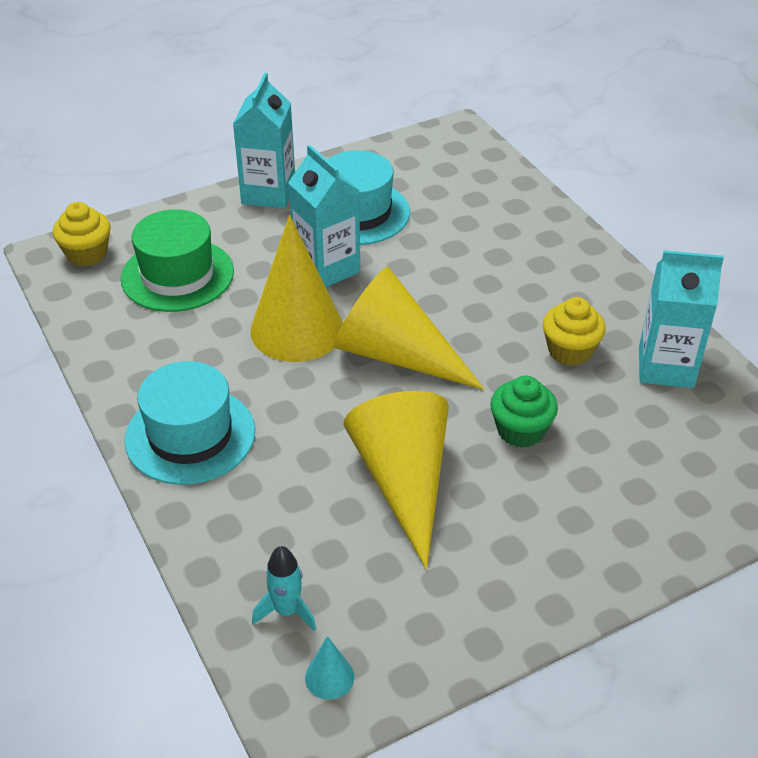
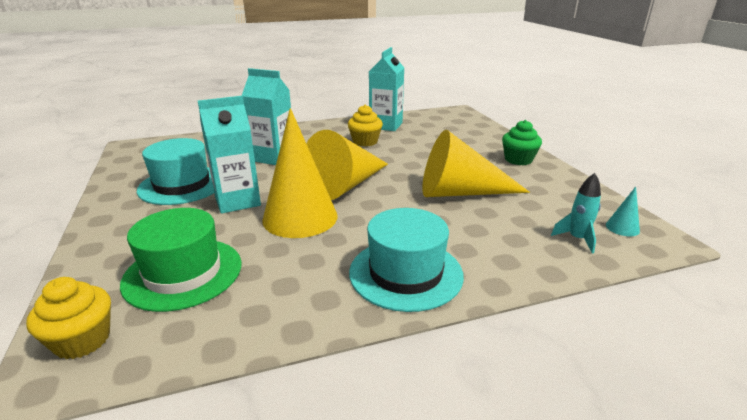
camera: 80 degrees left, 15 degrees down
(268, 193) = (112, 219): turquoise carton -> turquoise carton (273, 157)
(520, 430) = (423, 159): green cupcake -> green cupcake (518, 160)

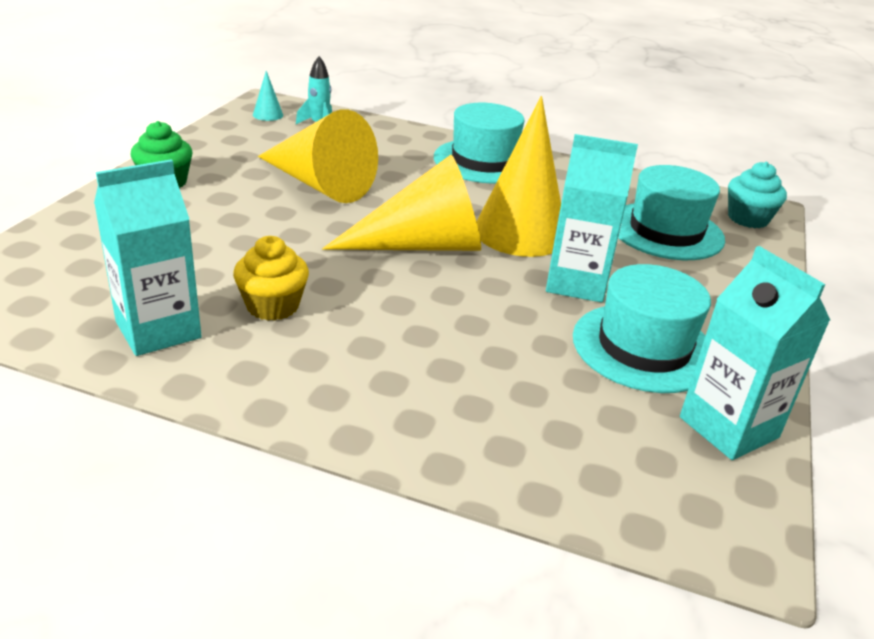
camera: 145 degrees left, 5 degrees up
(82, 340) = (748, 219): yellow cupcake -> turquoise cupcake
(183, 273) = (666, 231): green hat -> turquoise hat
(273, 157) = (463, 343): turquoise carton -> turquoise carton (728, 427)

